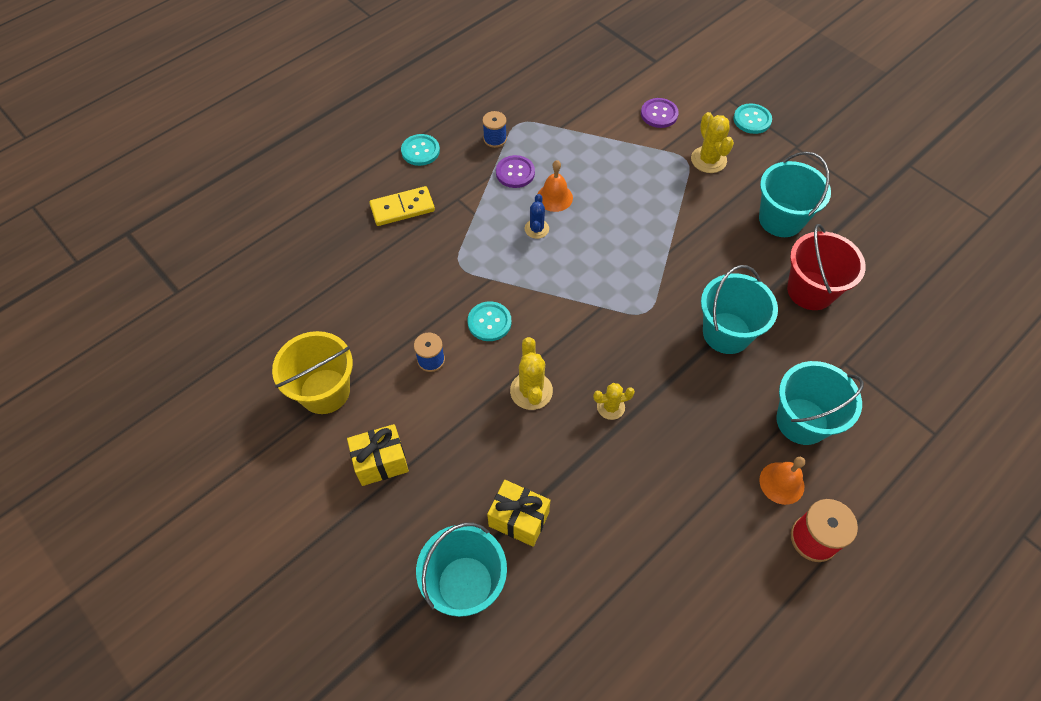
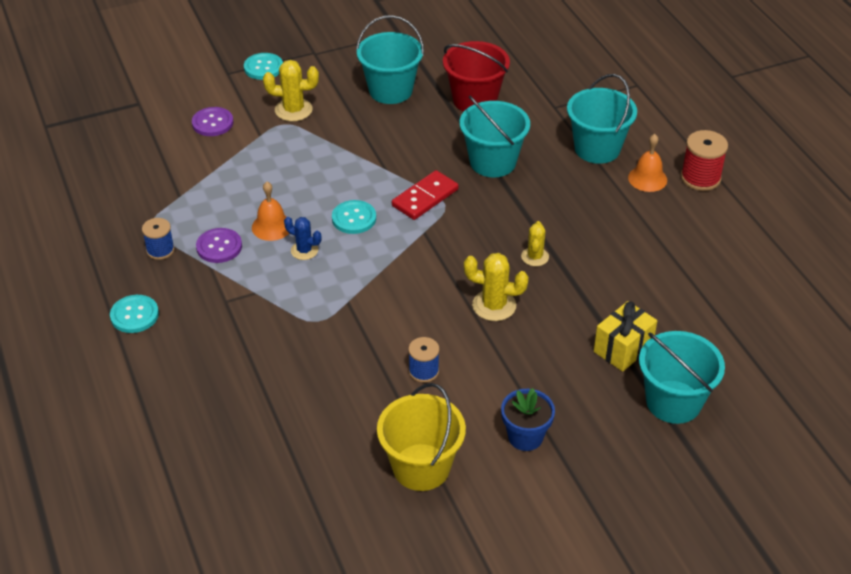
camera: 70 degrees left, 15 degrees down
(381, 462) = (525, 437): yellow gift -> blue flower pot
(402, 208) = (210, 349): yellow domino -> none
(489, 322) = (400, 315): turquoise button -> turquoise button (354, 218)
(646, 293) = (425, 197): none -> red domino

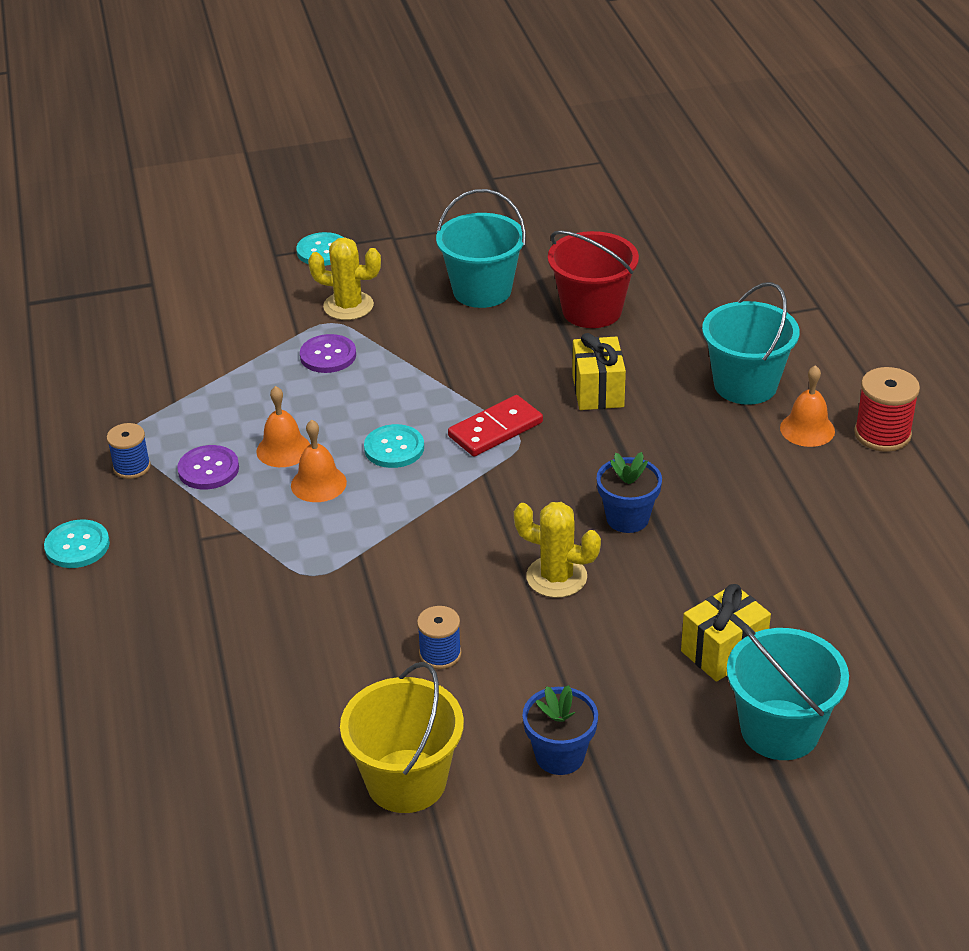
camera: 10 degrees right, 5 degrees down
(212, 123) = (240, 314): purple button -> purple button (328, 355)
(304, 250) = (318, 483): blue cactus -> orange bell
(493, 162) = (598, 391): turquoise bucket -> yellow gift
(535, 257) = (627, 518): yellow cactus -> blue flower pot

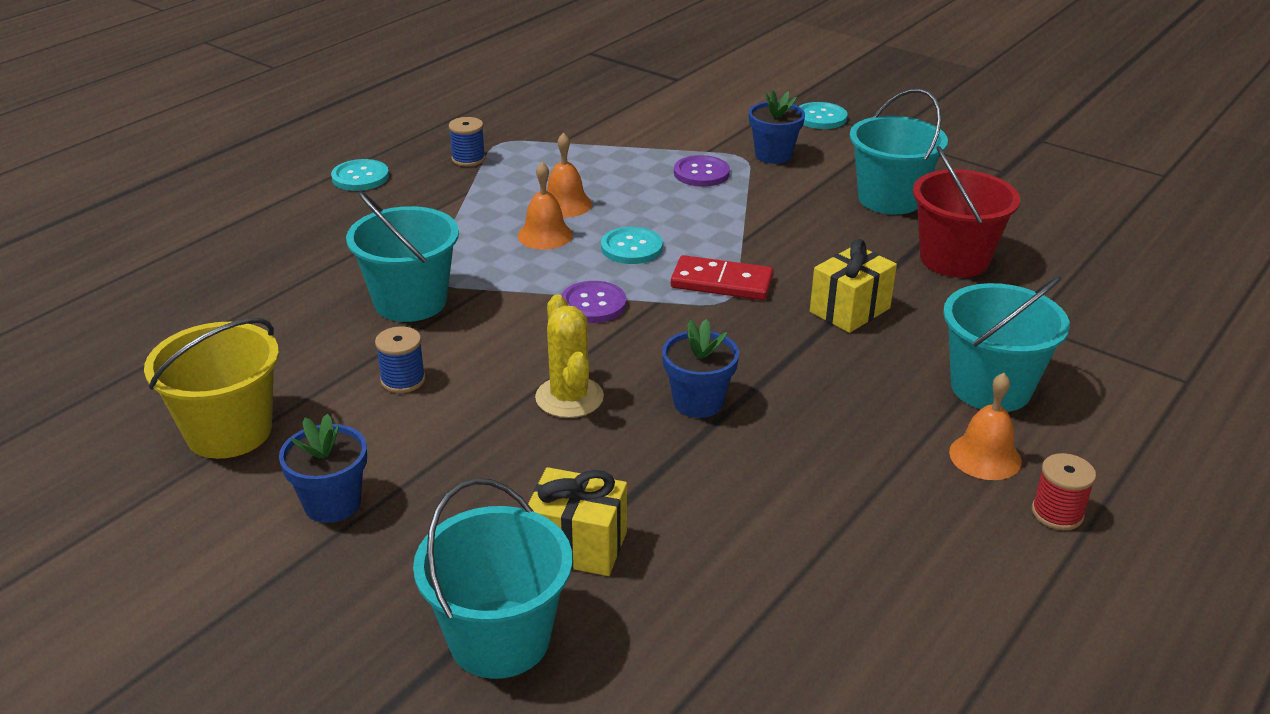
camera: 50 degrees right, 5 degrees down
(208, 469) = (503, 186): purple button -> purple button (593, 304)
(331, 603) = (410, 301): none -> turquoise bucket
(348, 306) = (773, 155): yellow cactus -> blue flower pot
(882, 434) = (1057, 513): red spool -> red spool, size x0.66

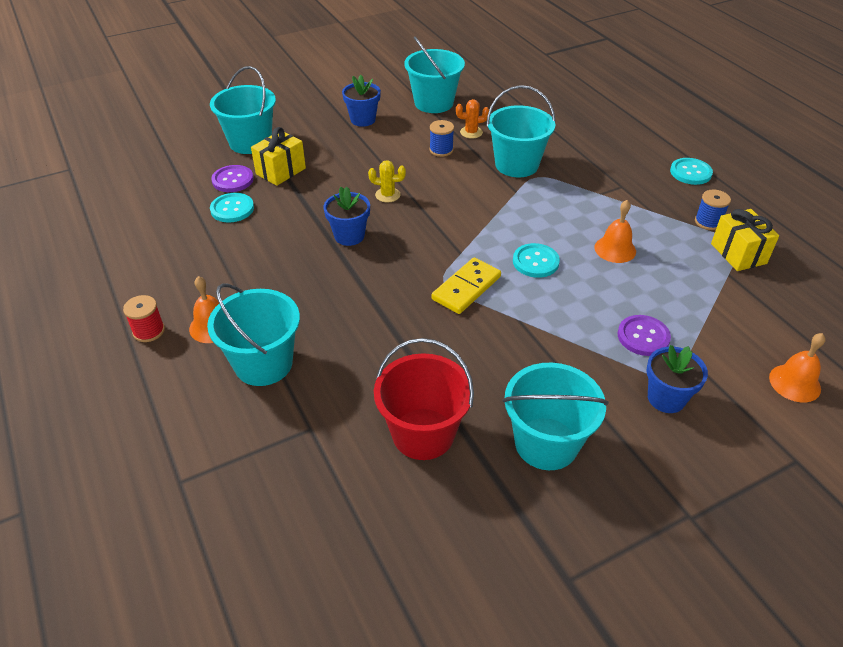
camera: 115 degrees right, 10 degrees up
(229, 431) = (434, 103): yellow bucket -> turquoise bucket
(328, 363) = (471, 132): none -> orange cactus
(545, 235) = (572, 229): orange bell -> orange bell (794, 383)
(569, 397) = (387, 195): yellow cactus -> yellow cactus, size x0.65
(593, 304) = (473, 226): purple button -> purple button (233, 180)
(722, 282) = (466, 288): red domino -> yellow domino
(821, 118) = (751, 476): turquoise button -> turquoise button (232, 209)
(850, 310) = (394, 336): yellow gift -> yellow gift (738, 253)

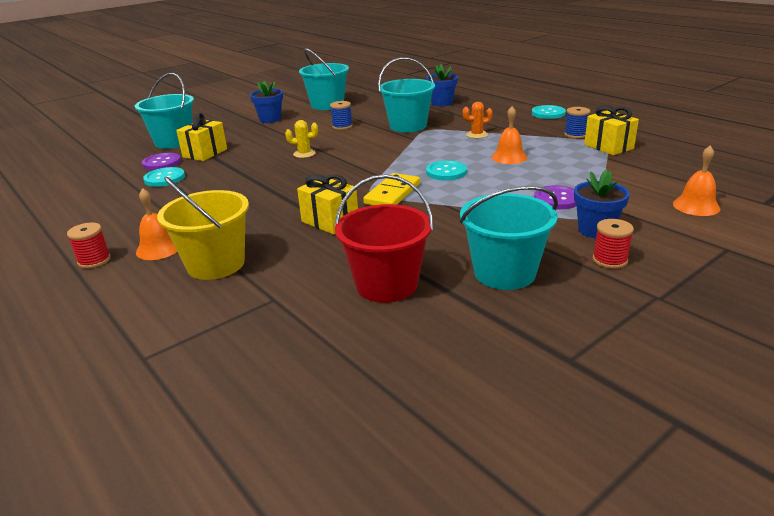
camera: 10 degrees left, 15 degrees down
(263, 364) = (216, 264): turquoise bucket -> yellow bucket
(349, 236) = (277, 179): blue flower pot -> blue flower pot (442, 103)
(389, 320) = (330, 221): none -> yellow gift
(471, 132) = (364, 115): orange cactus -> orange cactus (477, 135)
(662, 449) = (610, 260): none -> red spool

